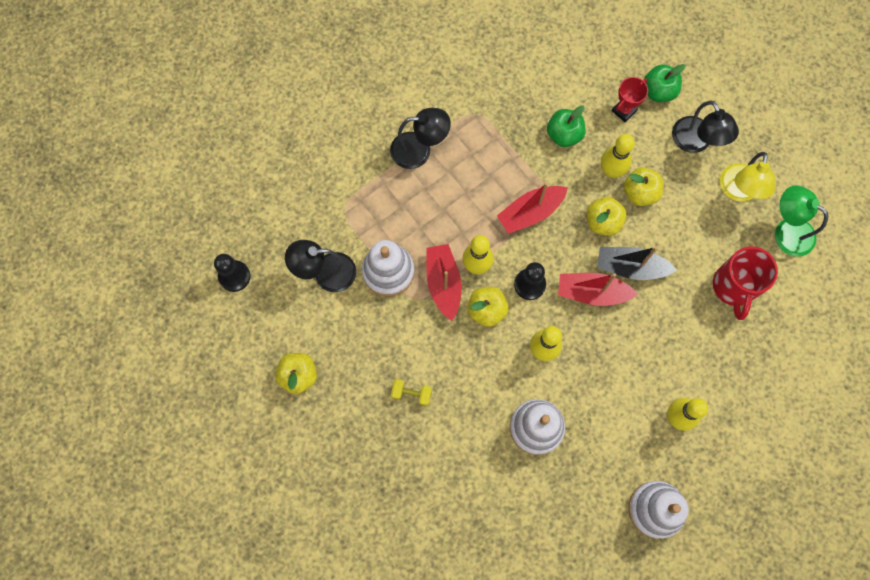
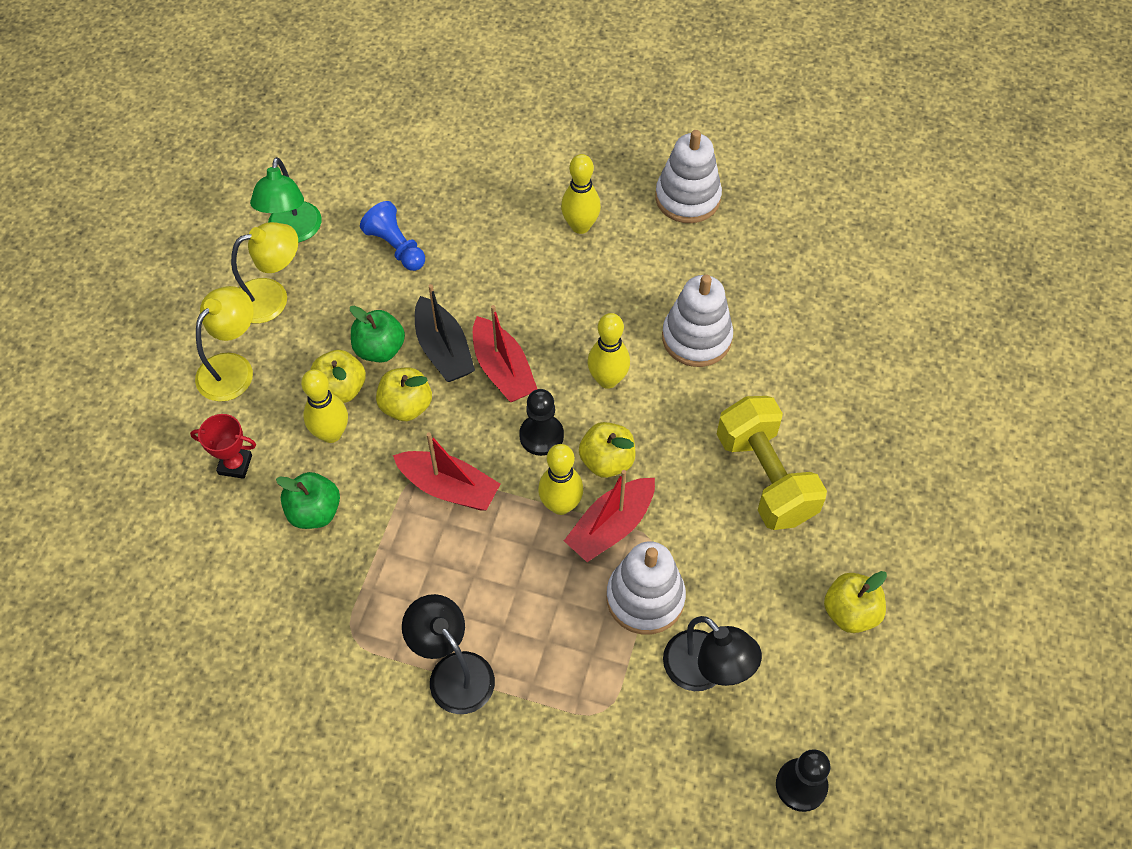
camera: 125 degrees left, 15 degrees down
(411, 394) = (765, 477): yellow dumbbell -> yellow dumbbell, size x2.35
(658, 91) = (182, 442): green apple -> green apple (380, 349)
(695, 142) = (233, 368): black lamp -> yellow lamp
(734, 287) = (396, 247): red mug -> blue pawn

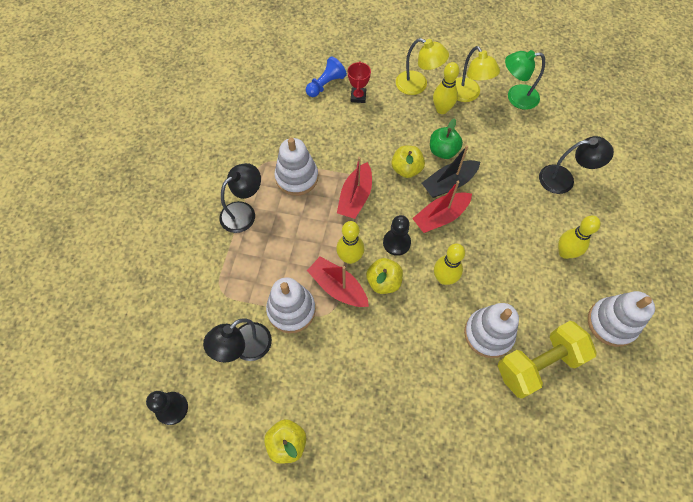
camera: 85 degrees right, 5 degrees up
(314, 512) = (334, 135): green apple -> none
(331, 433) = (383, 136): yellow bowling pin -> yellow bowling pin (442, 109)
(341, 389) = (412, 136): yellow apple -> none
(394, 578) = (297, 177): none -> white stacking toy
(396, 247) = (519, 149): blue pawn -> blue pawn (326, 84)
(460, 202) = (564, 179): none -> black lamp
(765, 477) = (383, 384): yellow dumbbell -> yellow dumbbell (538, 364)

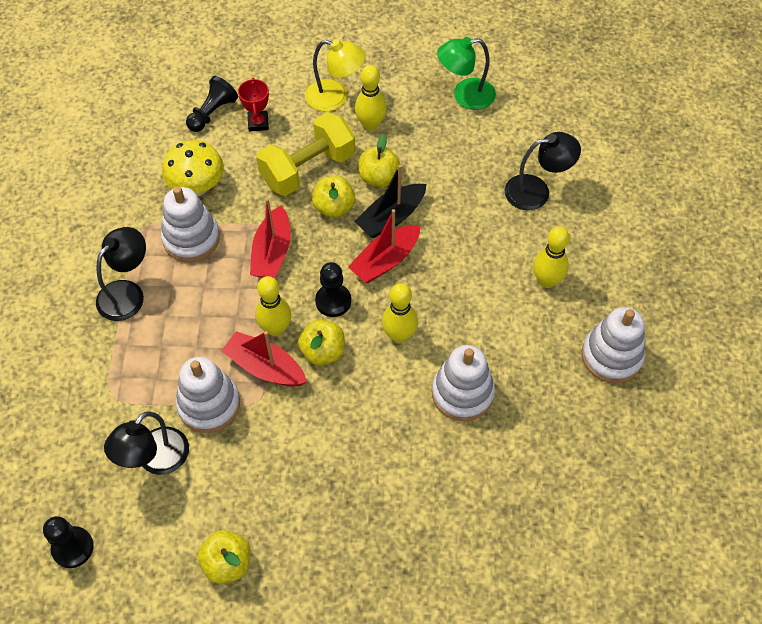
camera: 10 degrees left, 5 degrees down
(307, 138) = (197, 187): none -> yellow mushroom
(326, 84) = (212, 113): blue pawn -> black pawn
(443, 151) = (378, 177): green apple -> yellow apple
(468, 95) = (402, 101): yellow lamp -> none
(538, 364) = (527, 419): yellow dumbbell -> yellow dumbbell (308, 169)

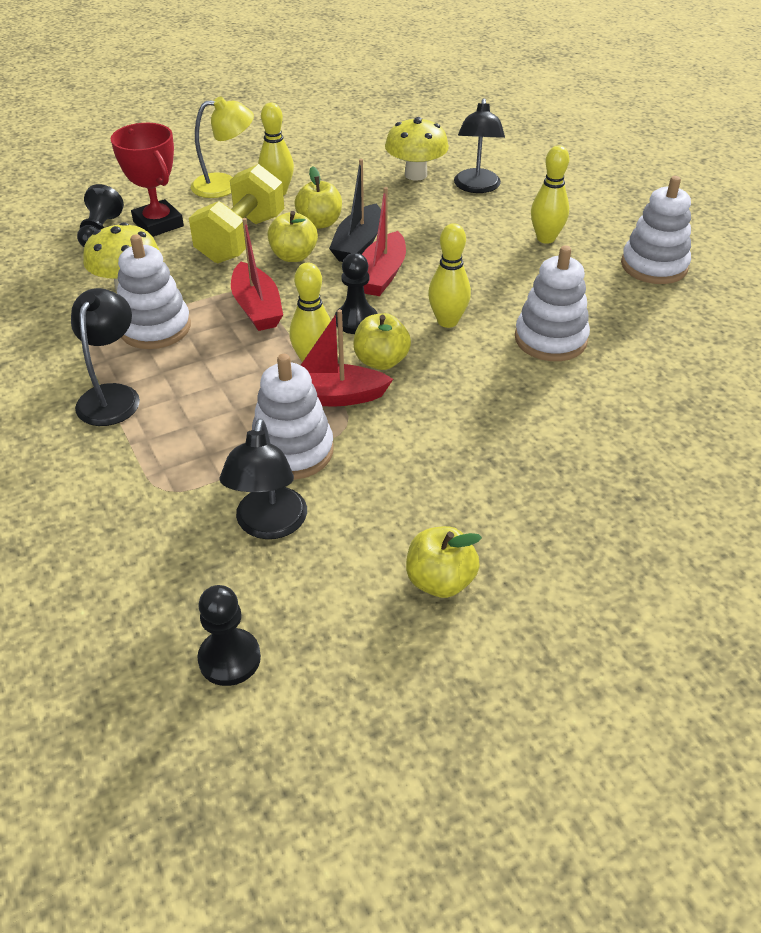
camera: 30 degrees left, 15 degrees down
(258, 123) = (158, 224): red trophy -> red trophy, size x1.65
(465, 96) = (351, 150): green lamp -> none
(496, 152) = (415, 175): none -> yellow mushroom
(536, 191) = (476, 187): black lamp -> black lamp turned 135 degrees clockwise

